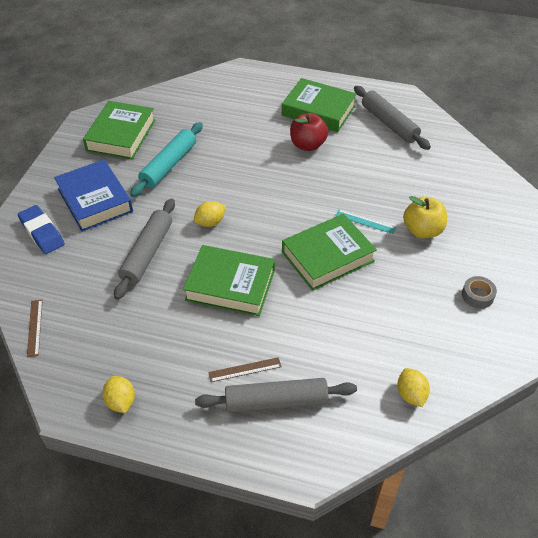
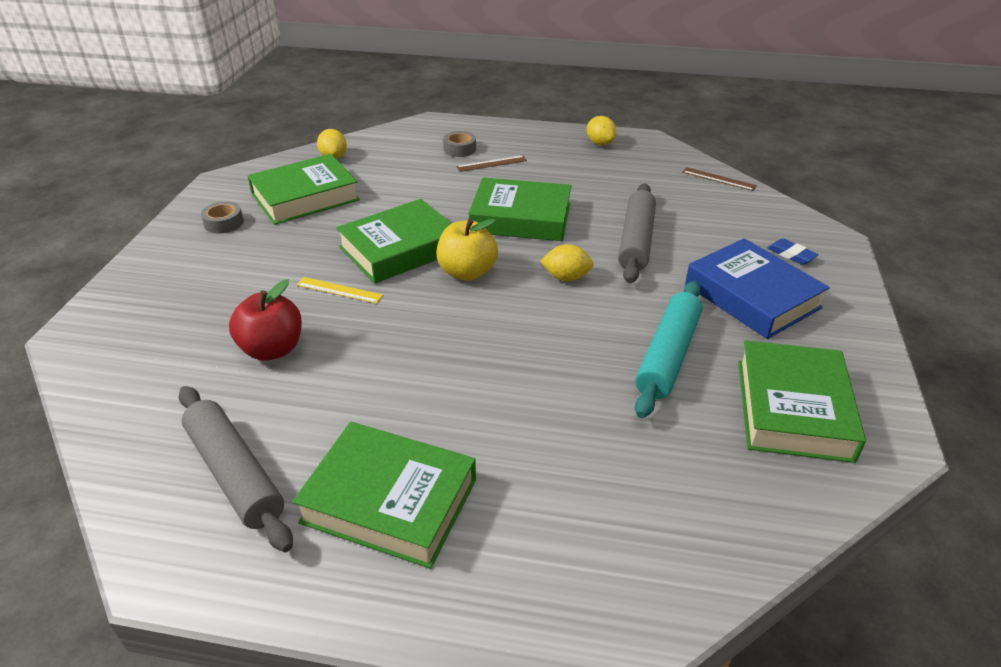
camera: 175 degrees right, 10 degrees down
(34, 327) = (718, 179): brown ruler -> brown ruler turned 45 degrees counterclockwise
(42, 232) = (791, 255): blue eraser -> blue eraser, size x0.58
(210, 222) = (566, 277): yellow lemon -> yellow lemon turned 45 degrees clockwise
(276, 401) = (460, 149): grey rolling pin -> grey tape
(307, 145) = (419, 410): red apple -> red apple (272, 349)
(365, 221) = (339, 290): turquoise ruler -> yellow ruler
(420, 326) = (305, 197): none -> green book
(422, 230) = (258, 283): yellow apple -> yellow apple (467, 272)

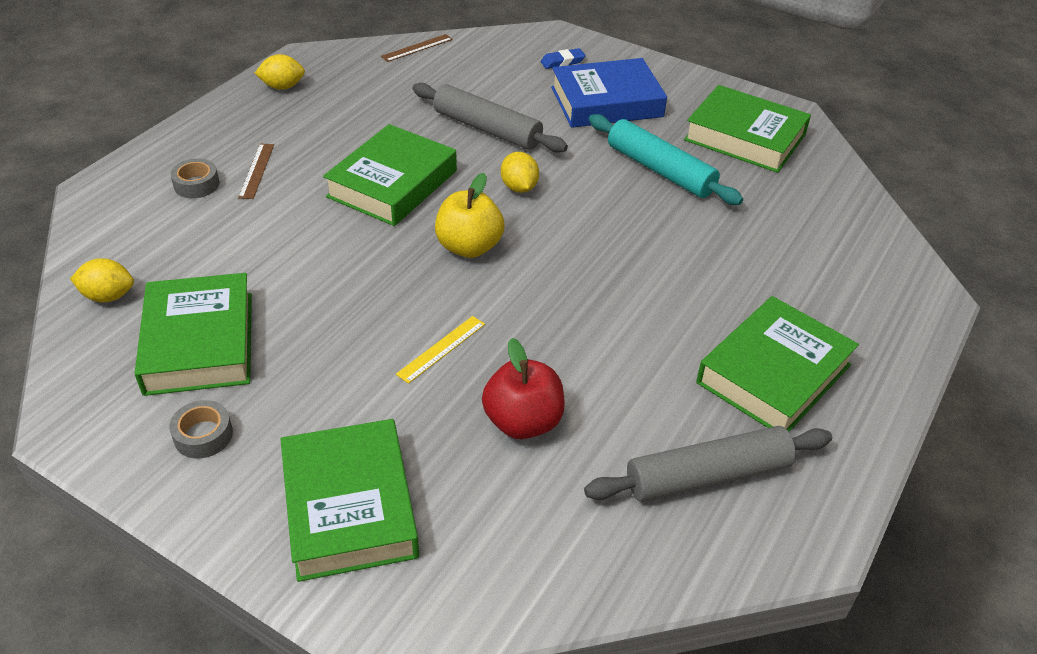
camera: 70 degrees left, 5 degrees up
(400, 249) = (390, 284): green book -> green book (349, 506)
(566, 277) = (519, 187): yellow lemon -> yellow lemon turned 45 degrees counterclockwise

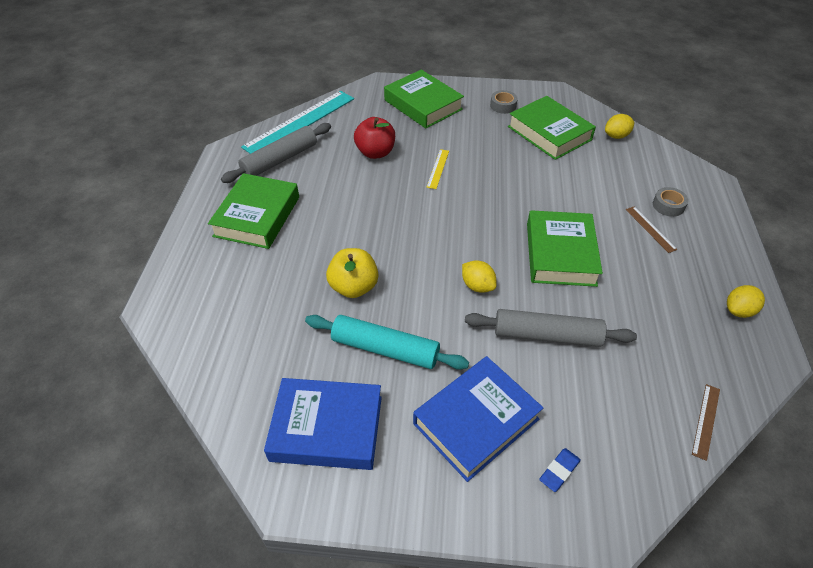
camera: 155 degrees right, 5 degrees up
(469, 247) = (472, 228): yellow apple -> yellow apple (354, 287)
(635, 565) = (300, 122): none -> turquoise ruler
(745, 137) = (327, 428): green book -> blue book

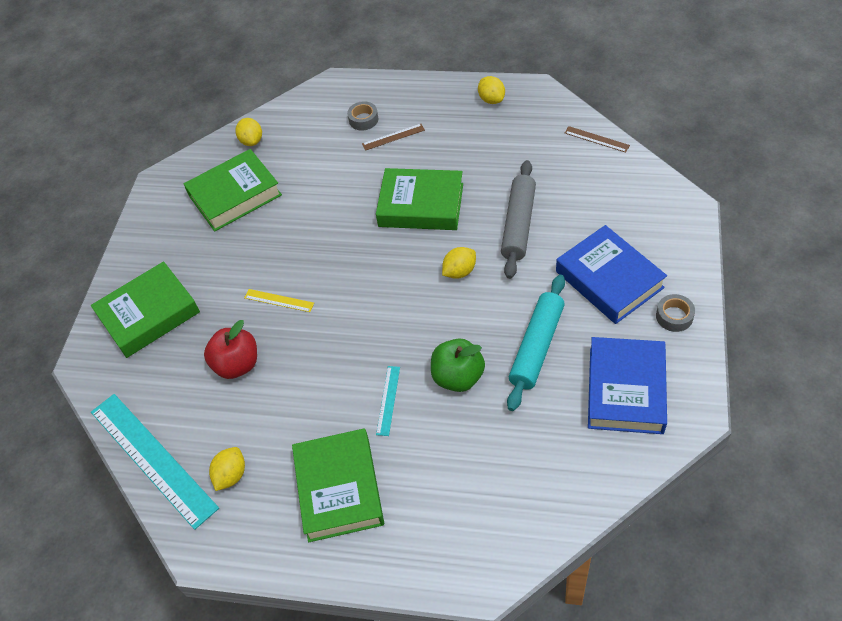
camera: 80 degrees left, 5 degrees up
(257, 216) = (339, 489): green book -> green book turned 60 degrees clockwise
(280, 160) = (231, 475): grey rolling pin -> yellow lemon
(334, 241) = (388, 400): none -> turquoise ruler
(354, 287) = (458, 377): yellow apple -> green apple
(503, 106) = (172, 233): grey tape -> grey tape (674, 316)
(559, 471) = (648, 229): blue eraser -> none

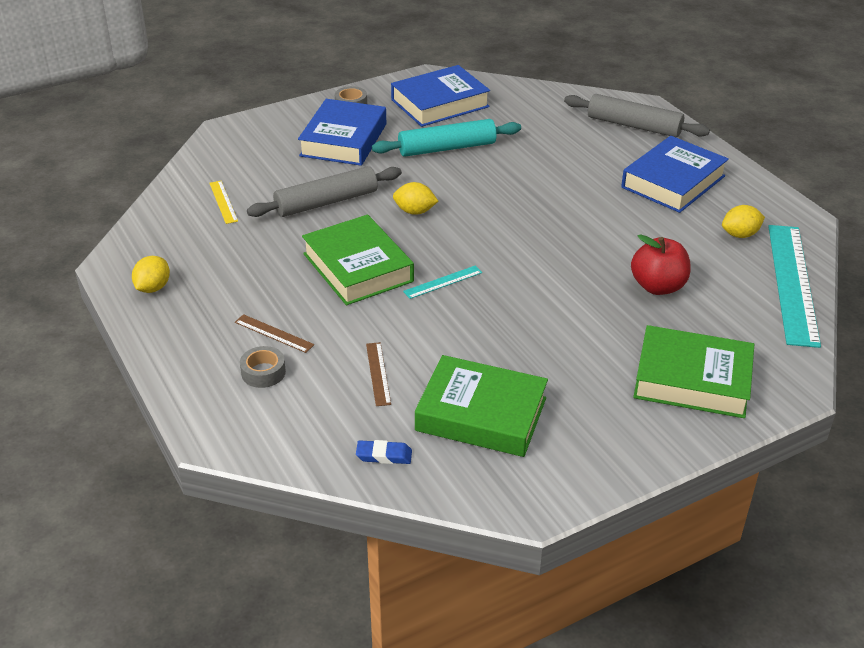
camera: 135 degrees left, 15 degrees down
(252, 141) = (384, 455): yellow lemon -> blue eraser
(279, 300) = (567, 299): yellow ruler -> yellow ruler (223, 202)
(339, 489) = (673, 182): green book -> blue book
(388, 400) = (579, 192): turquoise ruler -> turquoise ruler (443, 282)
(453, 536) = (634, 125): none -> grey rolling pin
(458, 377) = (517, 170): green apple -> none
(596, 139) = (169, 200): brown ruler -> brown ruler (378, 373)

